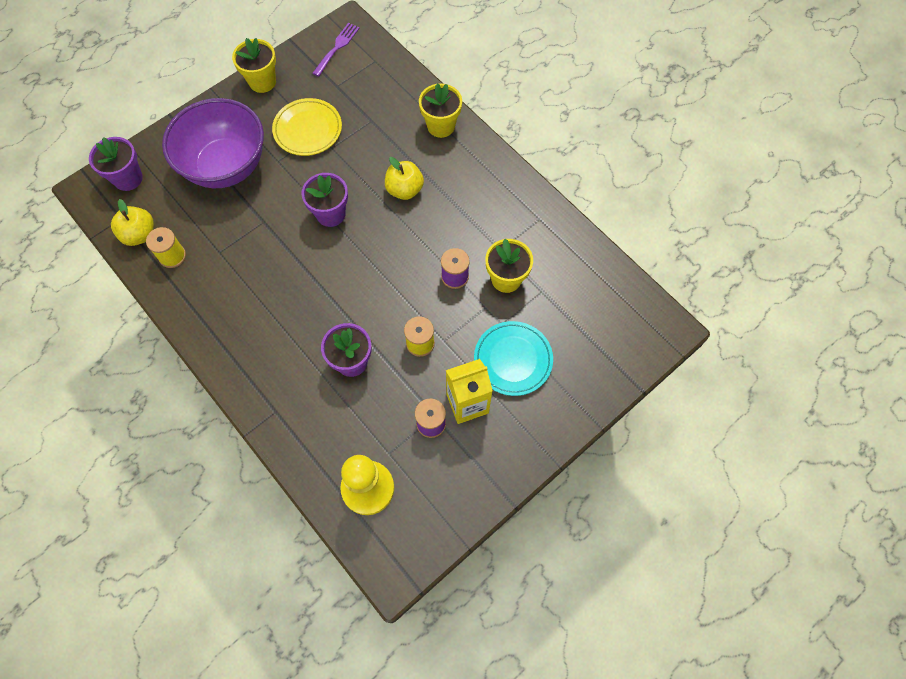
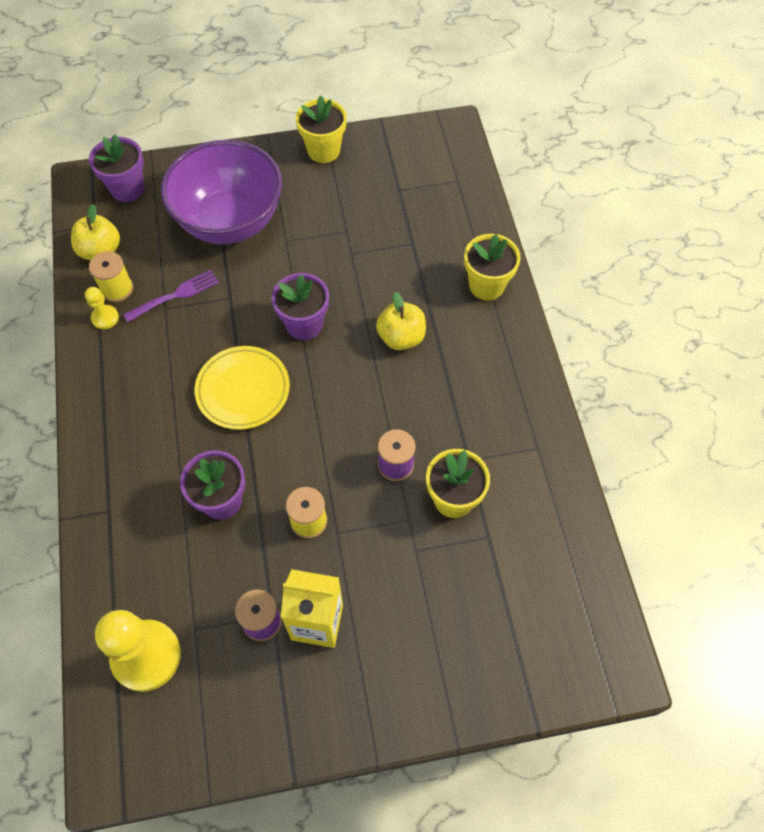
camera: 30 degrees right, 5 degrees down
(178, 281) = (105, 318): none -> yellow pawn
(308, 129) = (338, 222): yellow plate -> yellow plate (243, 390)
(337, 48) = (425, 149): purple fork -> purple fork (175, 295)
(513, 360) = (402, 599): turquoise plate -> none

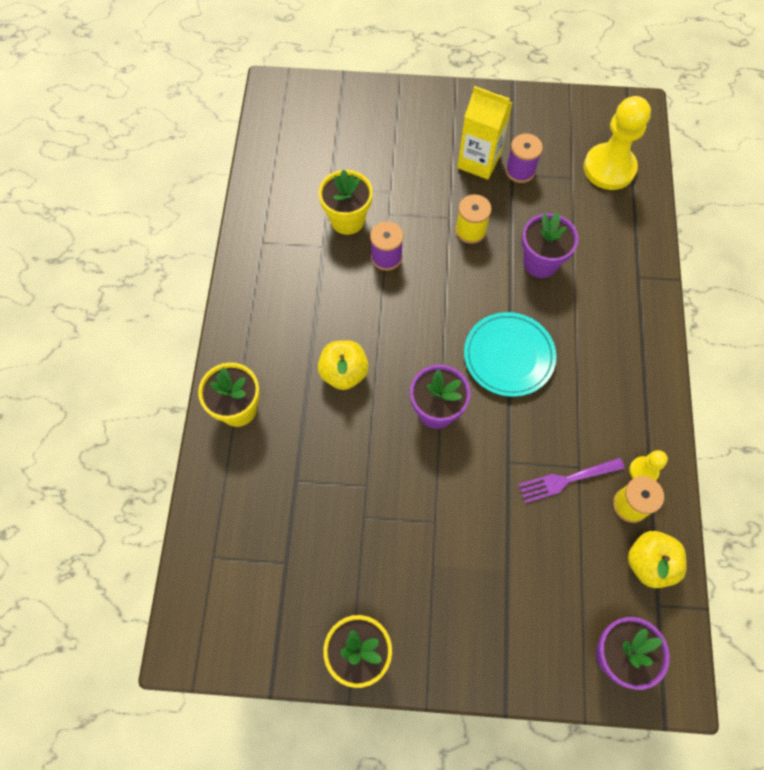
camera: 165 degrees left, 5 degrees up
(230, 221) = (494, 567): purple bowl -> none
(243, 390) = (508, 356): yellow plate -> turquoise plate

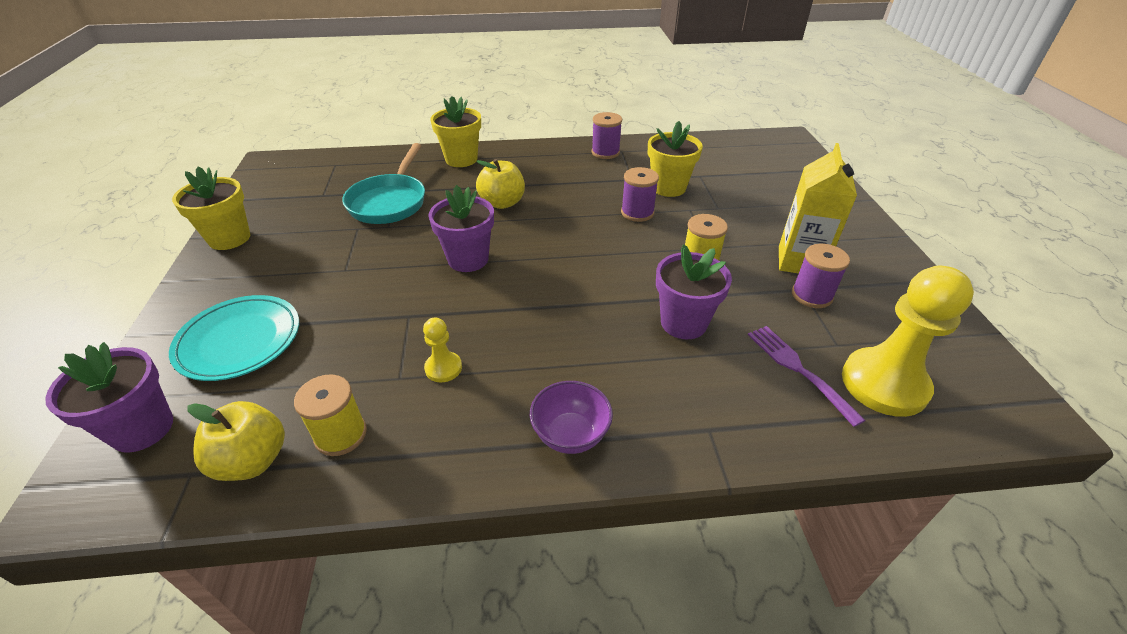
camera: 80 degrees right, 25 degrees down
(261, 259) = (605, 152): none -> purple spool
(318, 486) = (390, 202): none -> turquoise pan
(508, 356) = (543, 305): turquoise plate -> turquoise plate (239, 341)
(566, 480) = (382, 366): purple fork -> purple fork (798, 369)
(638, 357) = (570, 435): none -> purple bowl
(643, 471) = (390, 448): yellow pawn -> yellow pawn (443, 368)

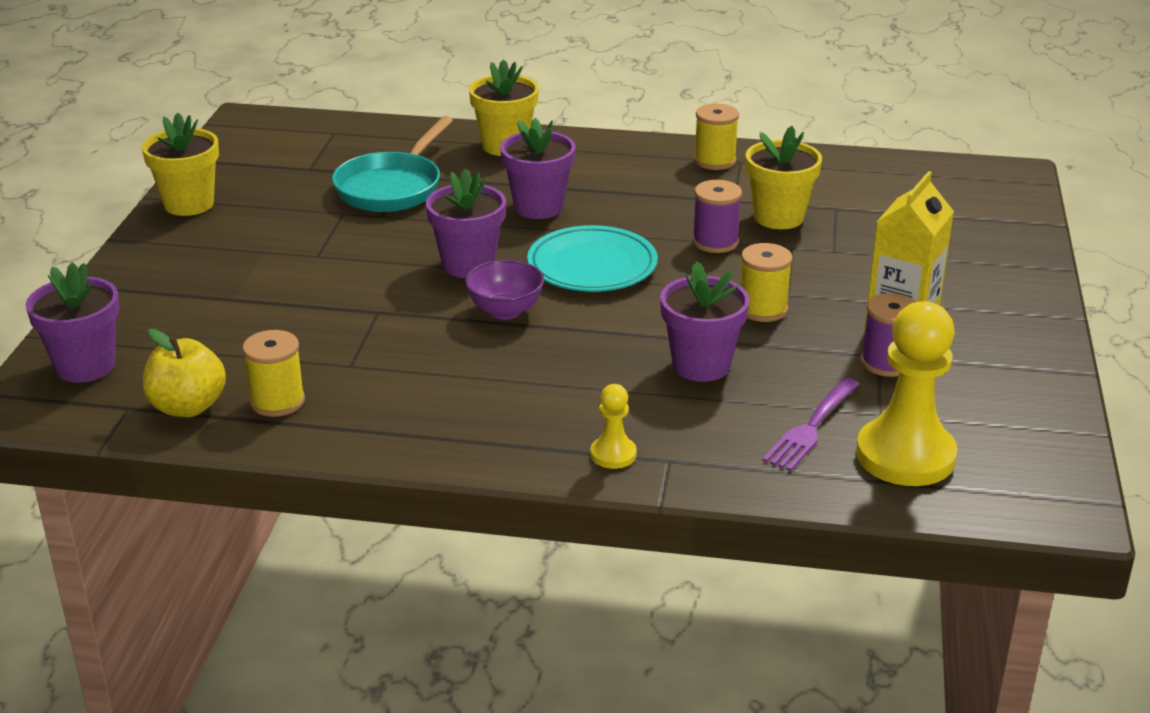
camera: 15 degrees right, 10 degrees down
(239, 341) = (188, 308): turquoise plate -> turquoise plate (592, 266)
(443, 368) = (401, 364): yellow pawn -> yellow pawn (613, 454)
(502, 203) = (538, 207): yellow apple -> purple flower pot
(570, 435) = (514, 439): purple bowl -> purple bowl (505, 311)
(605, 152) = (714, 161): purple spool -> yellow spool
(798, 369) = (811, 427): purple fork -> purple fork turned 135 degrees counterclockwise

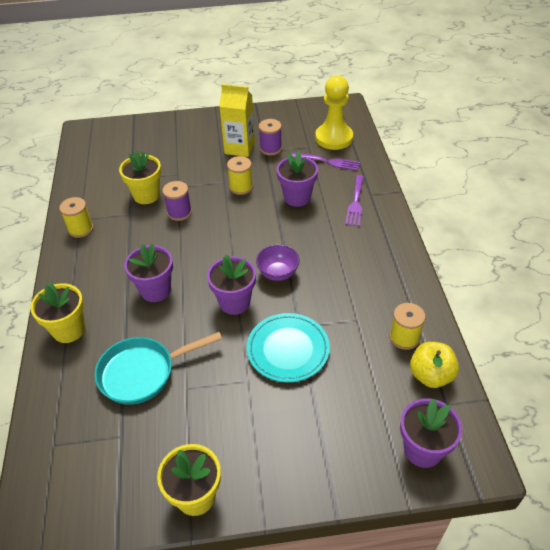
camera: 105 degrees left, 15 degrees up
(392, 187) = (142, 372): turquoise pan -> turquoise pan turned 150 degrees clockwise
(592, 266) = (219, 251): turquoise plate -> turquoise plate (288, 349)
(613, 454) = (377, 210): yellow pawn -> none
(650, 432) = (355, 202): none -> purple fork

